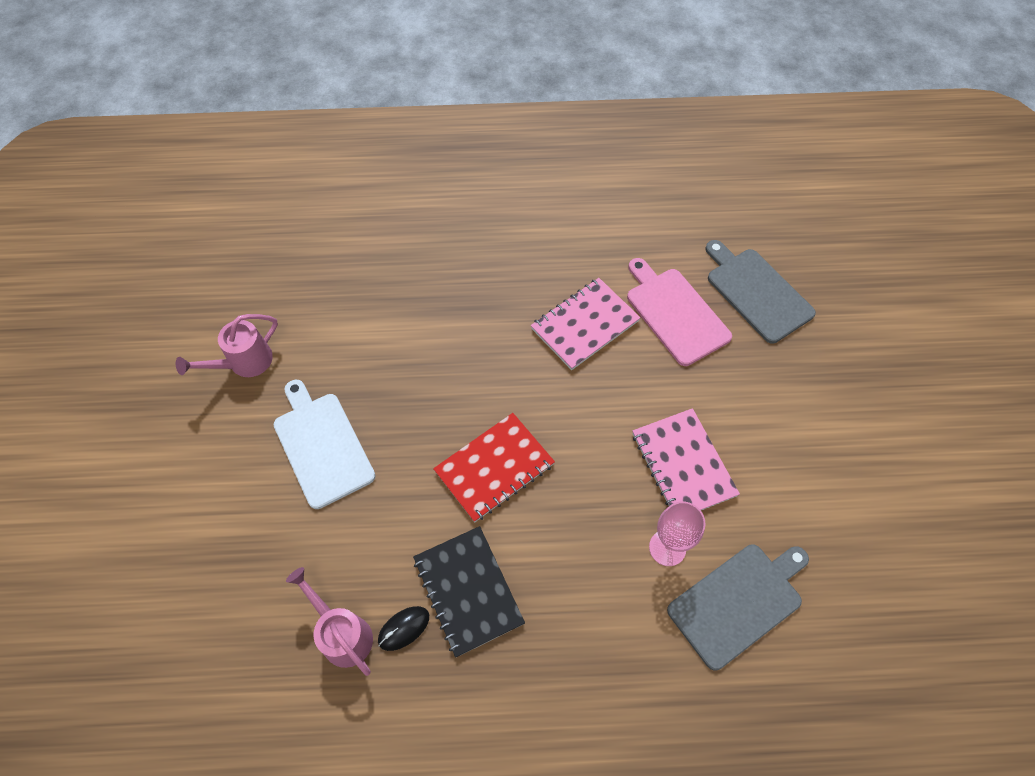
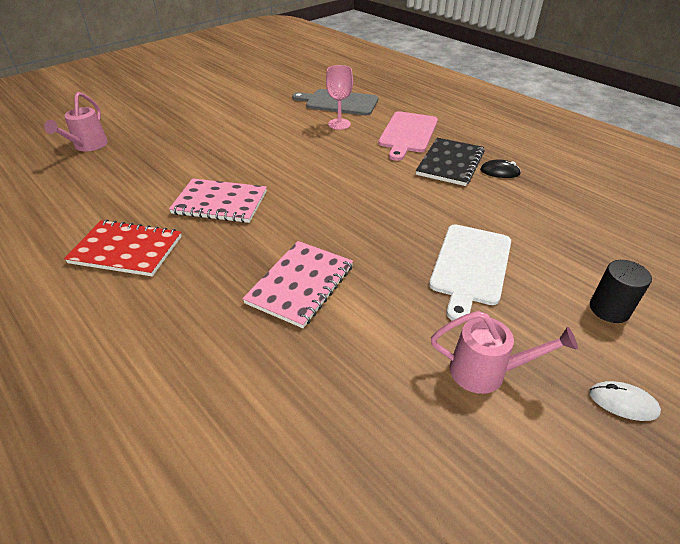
camera: 130 degrees left, 20 degrees down
(149, 413) = (623, 403): none -> white mouse
(188, 496) = (609, 309): none -> black cylinder
(342, 634) = (537, 188): pink watering can -> pink watering can (88, 146)
(494, 468) = (374, 188): red notebook -> red notebook (126, 250)
(675, 313) = (172, 174): pink cutting board -> pink cutting board (407, 133)
(683, 464) = (286, 135): pink notebook -> pink notebook (300, 284)
(756, 292) = (124, 153): grey cutting board -> none

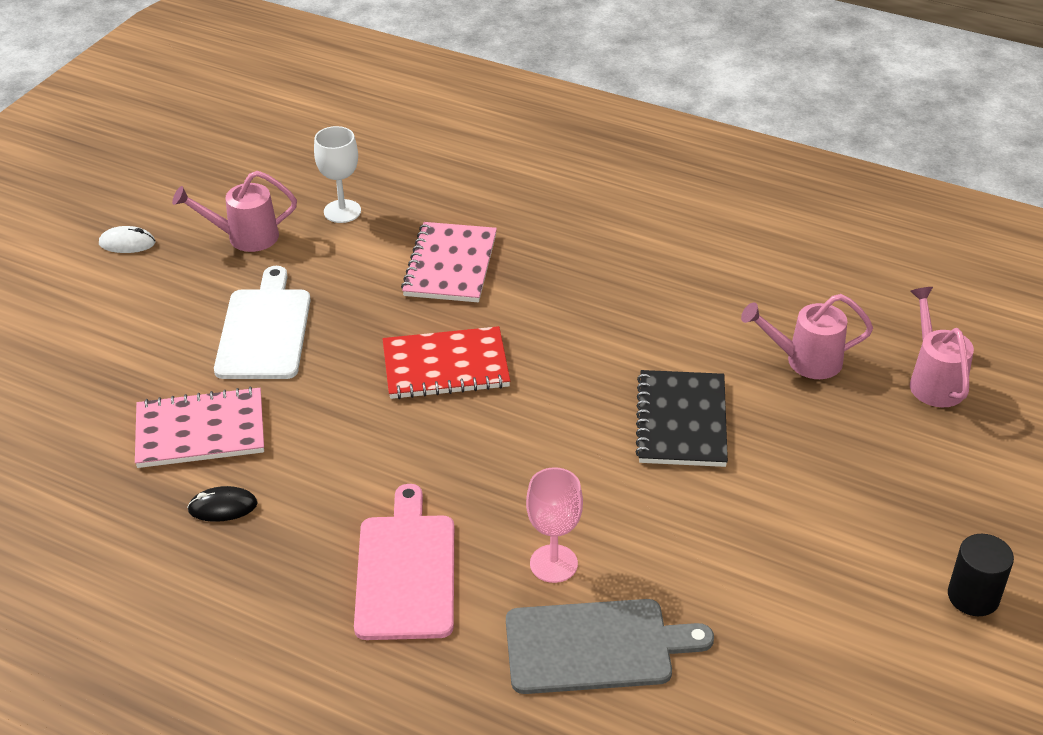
camera: 160 degrees right, 0 degrees up
(126, 250) = (671, 252): red notebook -> red notebook (445, 366)
(135, 167) = (805, 361): none -> pink watering can
(220, 203) = (623, 336): pink notebook -> pink notebook (200, 431)
(375, 378) = (342, 211): none -> white goblet
(450, 163) = (310, 506): black notebook -> black notebook (681, 421)
(609, 309) = (111, 319): black cylinder -> black cylinder (973, 596)

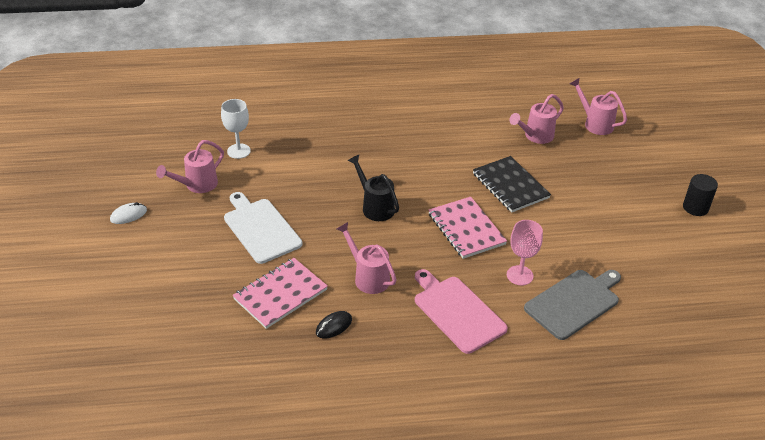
camera: 35 degrees left, 0 degrees up
(335, 462) = (368, 277): none -> pink watering can
(445, 366) = (375, 207): red notebook -> black watering can
(450, 265) = (326, 156): pink notebook -> pink notebook (466, 229)

